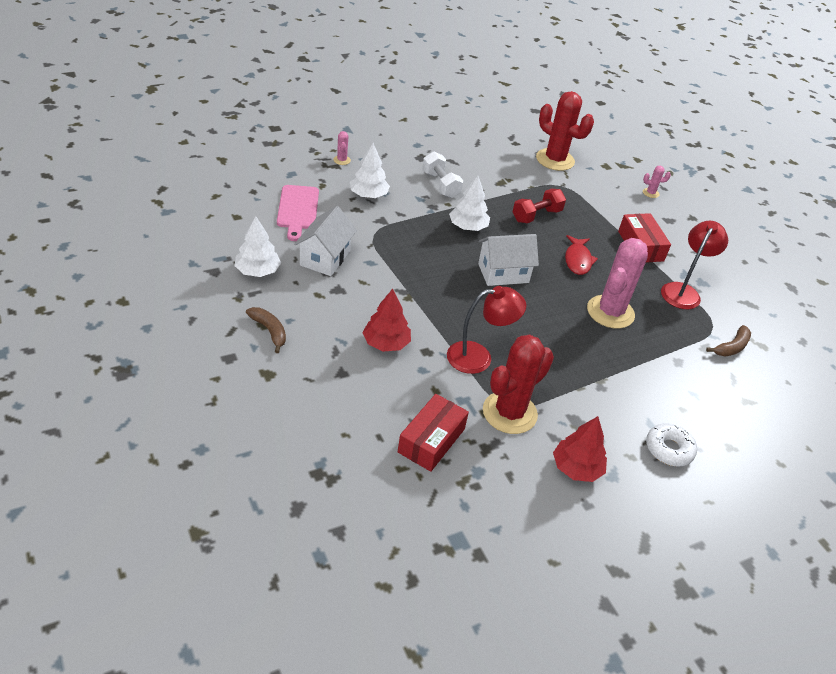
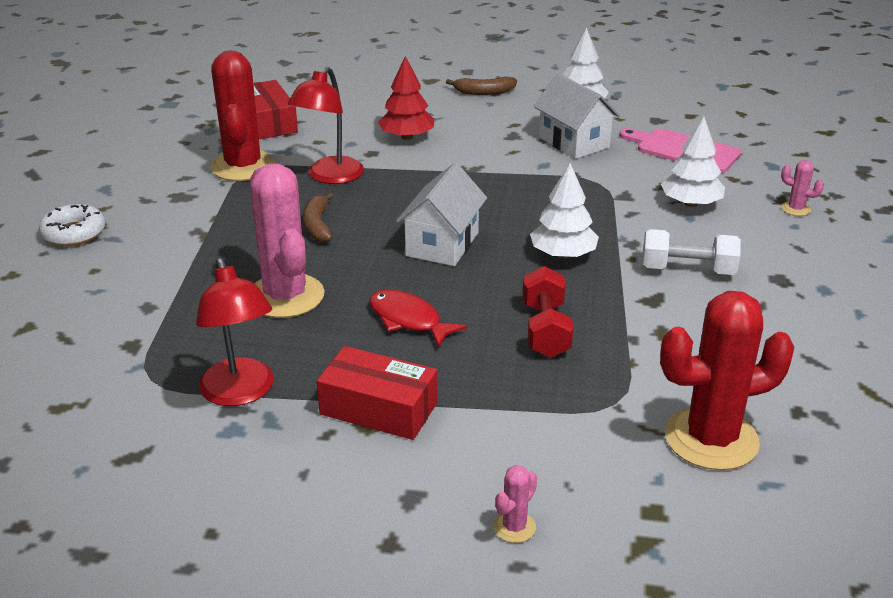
camera: 130 degrees right, 10 degrees down
(576, 468) = (140, 174): red tree -> none
(731, 347) = (100, 372): brown banana -> brown banana (318, 225)

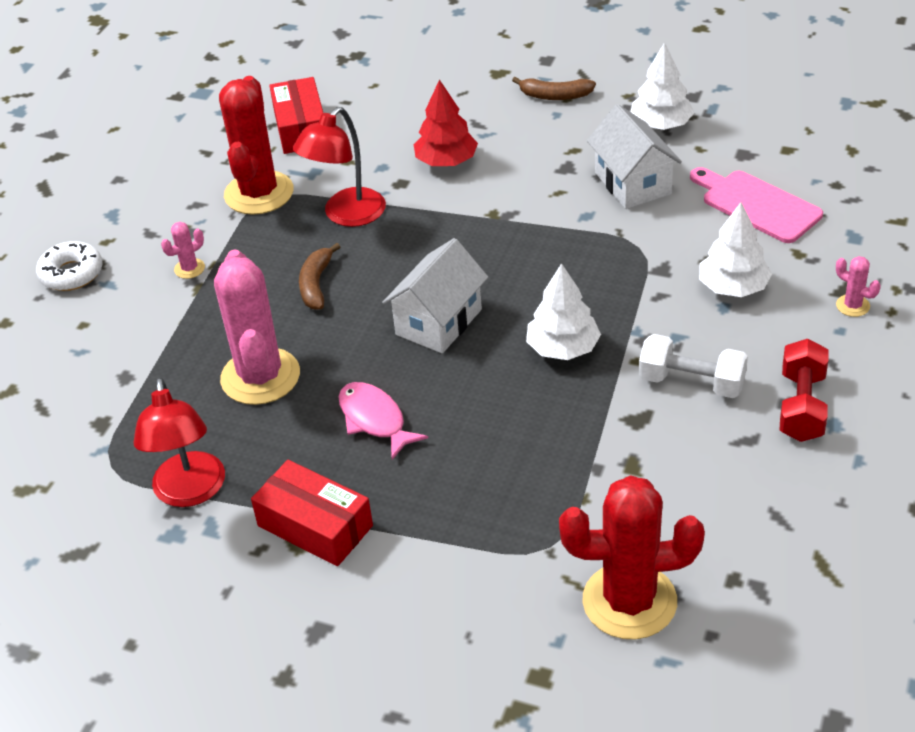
camera: 15 degrees right, 10 degrees up
(408, 320) = (374, 420): red fish -> pink fish
(514, 527) = (402, 675): pink cactus -> pink cactus (189, 268)
(545, 330) = (509, 447): red dumbbell -> red dumbbell (801, 406)

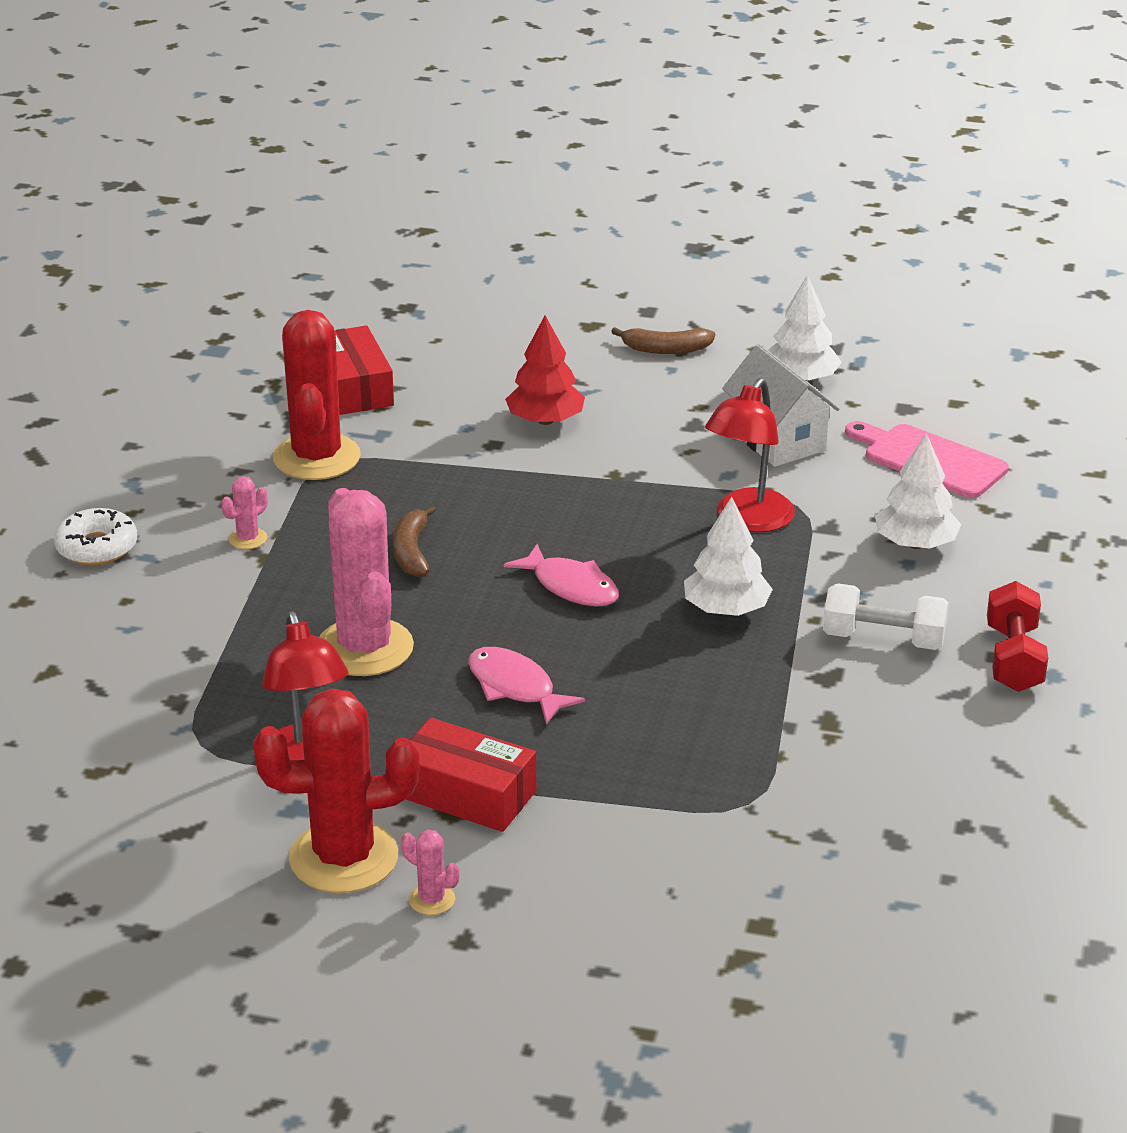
camera: 10 degrees left, 10 degrees down
(346, 215) = (433, 479): red lamp -> red lamp (747, 520)
(438, 322) = (571, 587): white house -> pink fish
(629, 601) = (850, 851): red cactus -> red cactus (344, 858)
(852, 306) = (1056, 559): pink cactus -> pink cactus (431, 899)

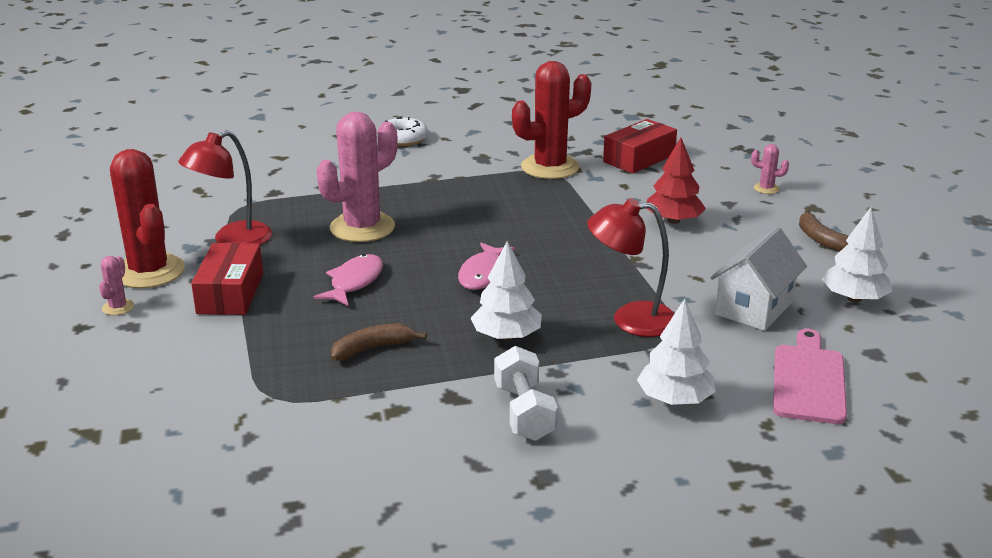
camera: 65 degrees right, 5 degrees down
(248, 539) = (446, 171): pink cactus -> pink cactus (766, 188)
(412, 552) = (476, 217): brown banana -> brown banana (373, 349)
(1013, 658) = (549, 484): red dumbbell -> none

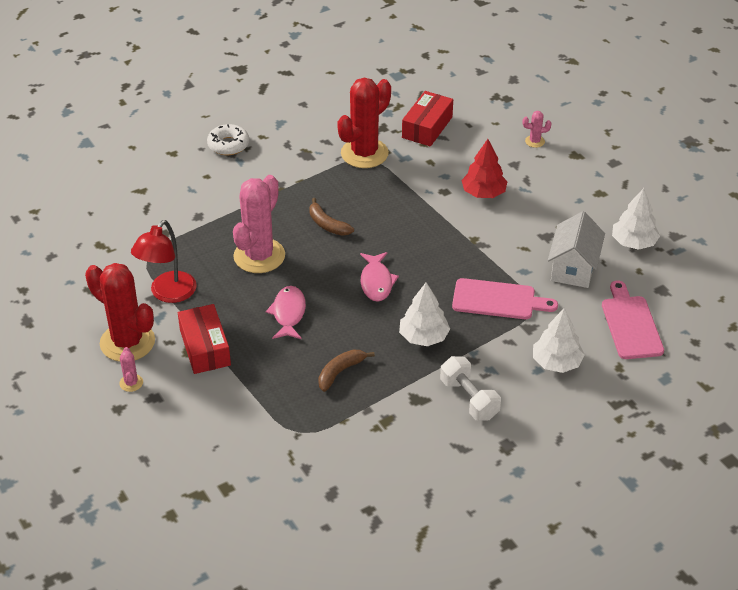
camera: 20 degrees left, 15 degrees up
(631, 319) = (498, 300): red lamp -> pink cutting board
(820, 239) = (592, 188): brown banana -> brown banana (327, 224)

